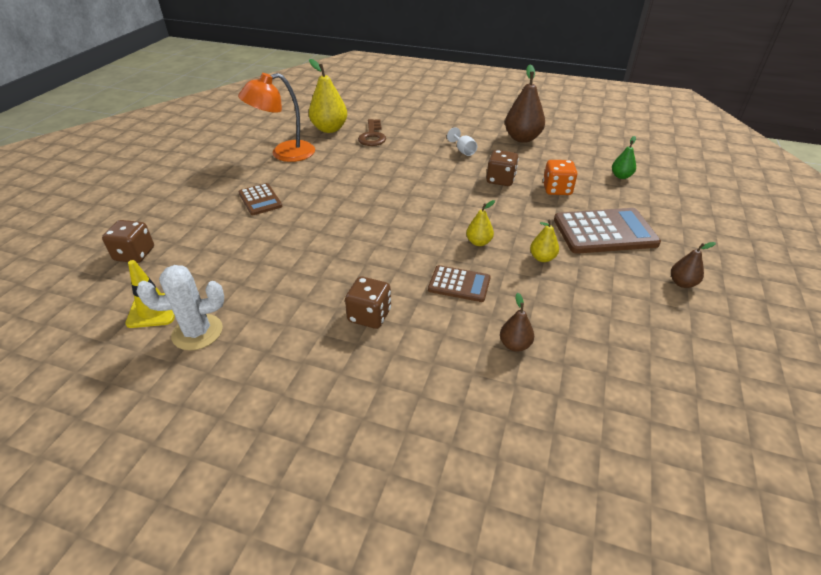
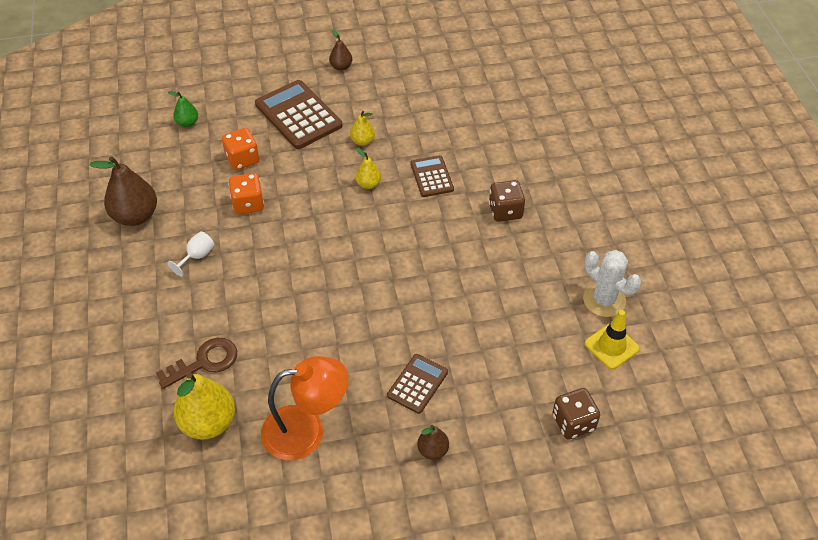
camera: 120 degrees left, 10 degrees up
(284, 154) = (306, 430): orange lamp -> orange lamp turned 45 degrees counterclockwise
(500, 180) = (248, 204): brown dice -> orange dice
(515, 345) = (470, 129): brown pear -> brown pear (432, 450)

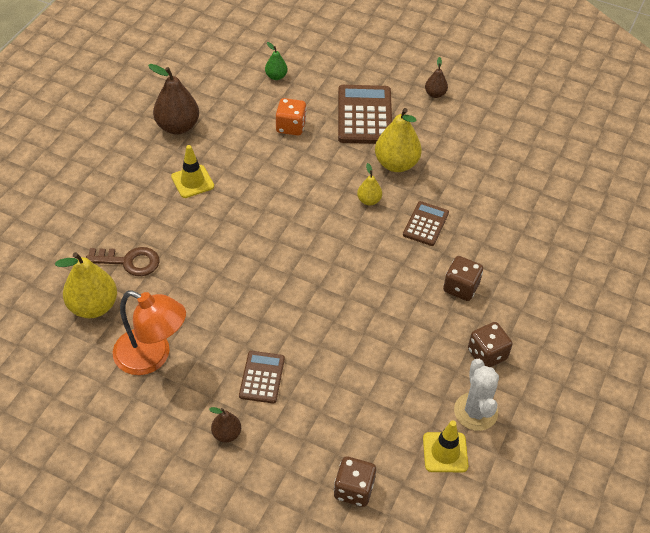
camera: 35 degrees right, 0 degrees up
(197, 256) = (192, 181): white goblet -> yellow traffic cone
(248, 204) = (264, 163): orange dice -> none
(362, 141) = (396, 164): yellow pear -> yellow pear, size x1.91
(417, 384) = (262, 377): brown calculator -> brown calculator turned 60 degrees counterclockwise
(572, 251) = (487, 354): none -> brown dice

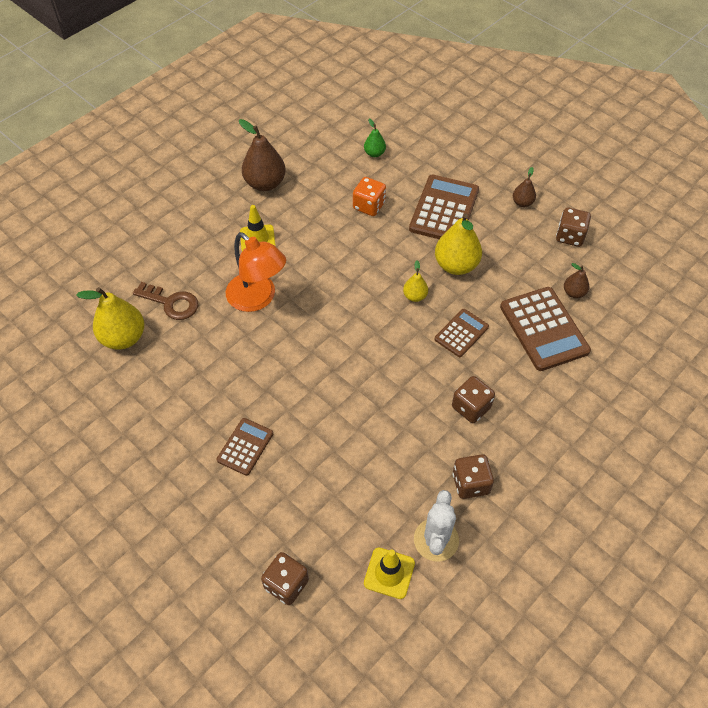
camera: 20 degrees right, 5 degrees up
(152, 357) = (155, 399): orange lamp -> orange lamp (258, 299)
(226, 434) = (191, 493): brown pear -> brown pear (574, 293)
(490, 115) = (570, 236): none -> brown dice
(498, 203) = (543, 329): none -> brown calculator

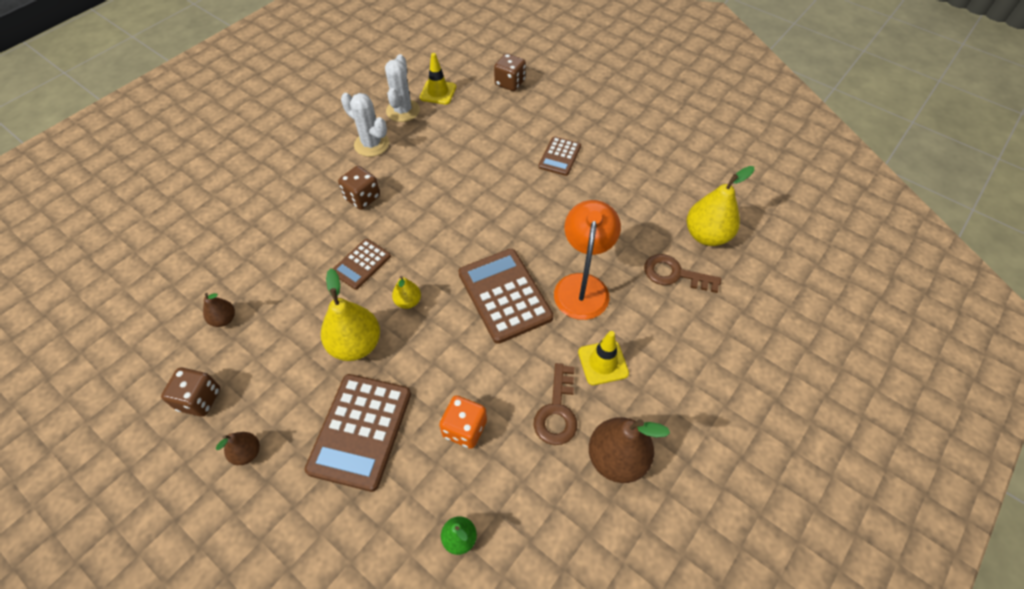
camera: 175 degrees right, 0 degrees up
(258, 299) = (582, 286): orange lamp -> orange lamp turned 60 degrees clockwise
(300, 211) = (557, 411): none -> brown key
(470, 483) = (371, 144): brown dice -> white cactus
(543, 329) = (272, 275): brown calculator -> brown calculator (505, 295)

